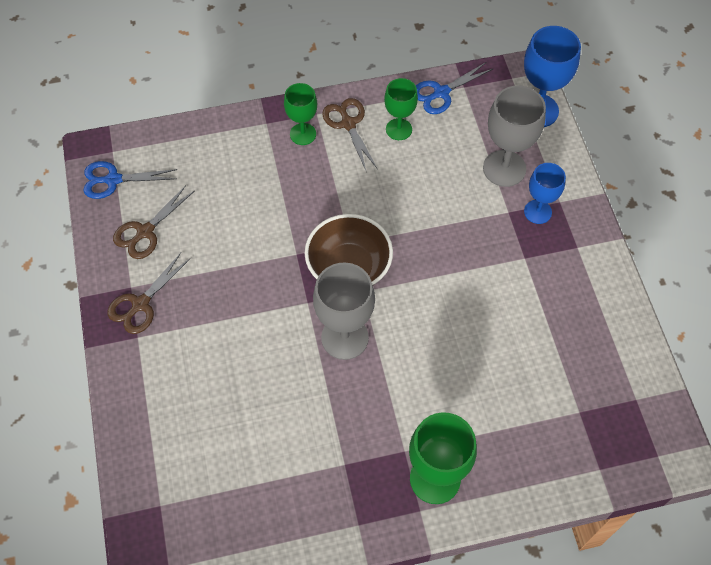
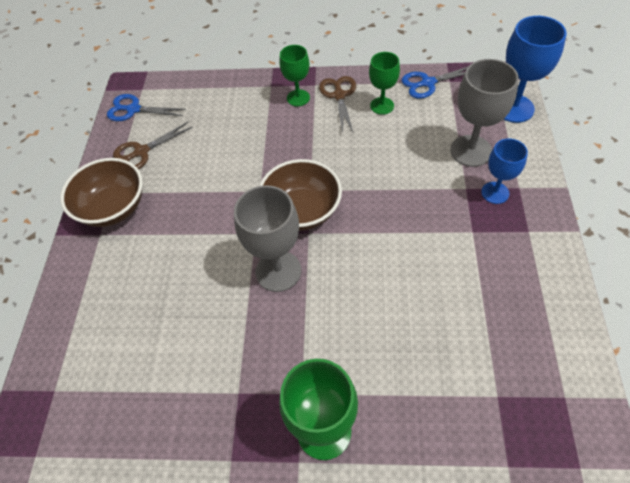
camera: 20 degrees right, 5 degrees down
(140, 304) = (113, 208): brown scissors -> brown bowl

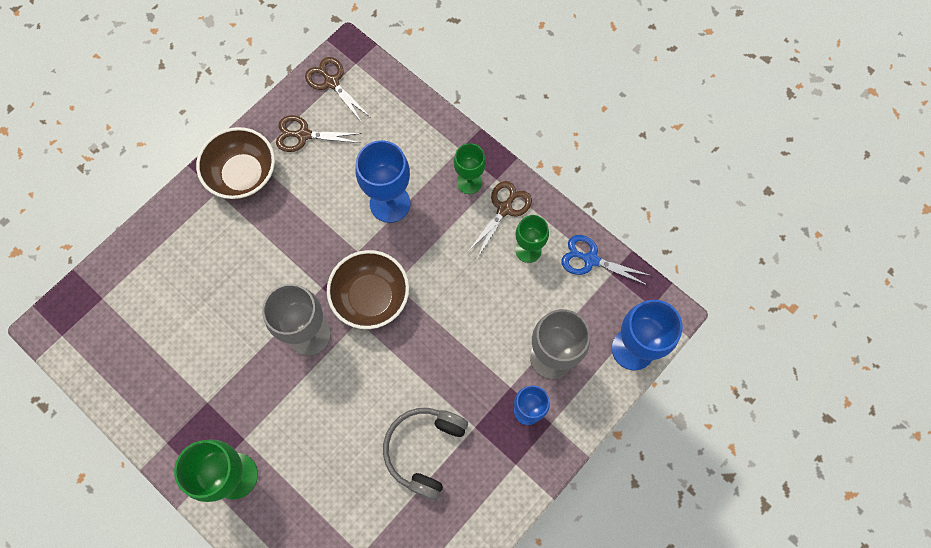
camera: 35 degrees right, 15 degrees up
(133, 109) = (332, 82): blue scissors -> brown scissors
(253, 146) = (390, 203): none -> blue goblet
(456, 276) = (425, 450): none -> grey headphones

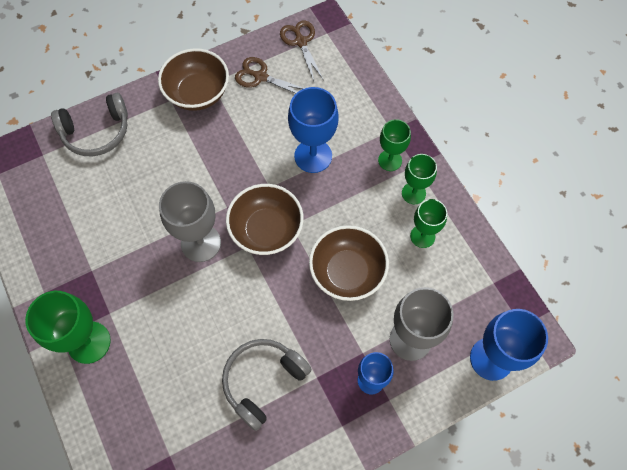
camera: 20 degrees right, 5 degrees down
(151, 253) = (96, 132): none -> grey headphones
(467, 312) = (347, 272): none -> brown bowl
(504, 209) = (413, 193): brown scissors -> green goblet
(591, 259) = (478, 264): blue scissors -> none

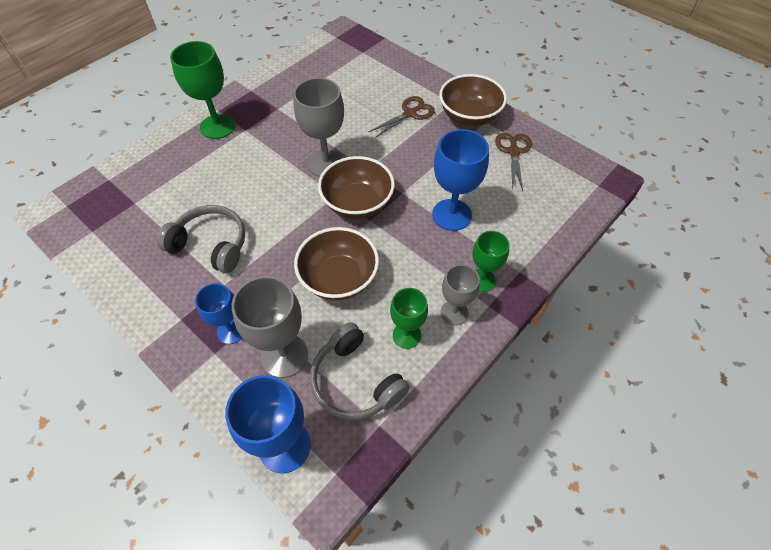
camera: 70 degrees right, 10 degrees down
(96, 132) = (398, 72): grey headphones -> grey headphones (356, 381)
(301, 42) = (573, 168): brown scissors -> brown scissors (410, 113)
(413, 193) = (454, 313): green goblet -> grey goblet

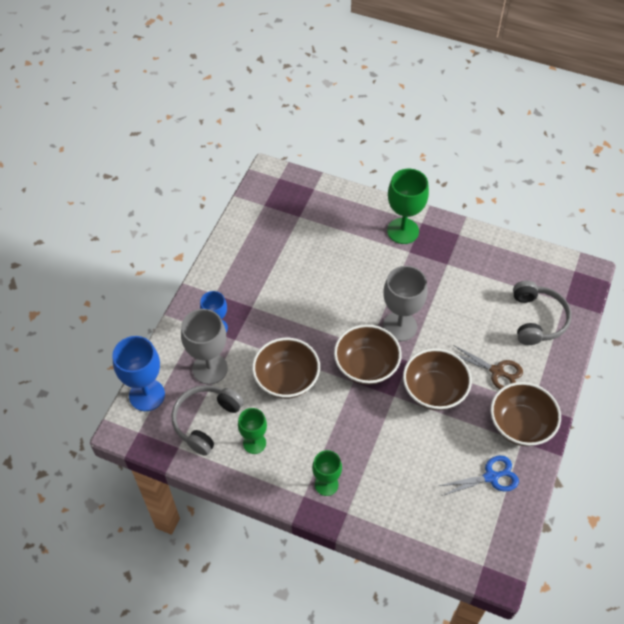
camera: 70 degrees right, 0 degrees up
(210, 245) = (282, 282): grey headphones -> grey headphones (537, 319)
(409, 161) = (434, 390): none -> brown bowl
(451, 215) = (386, 443): blue goblet -> none
(454, 313) = (286, 471): grey goblet -> none
(513, 152) = (491, 477): brown scissors -> blue scissors

